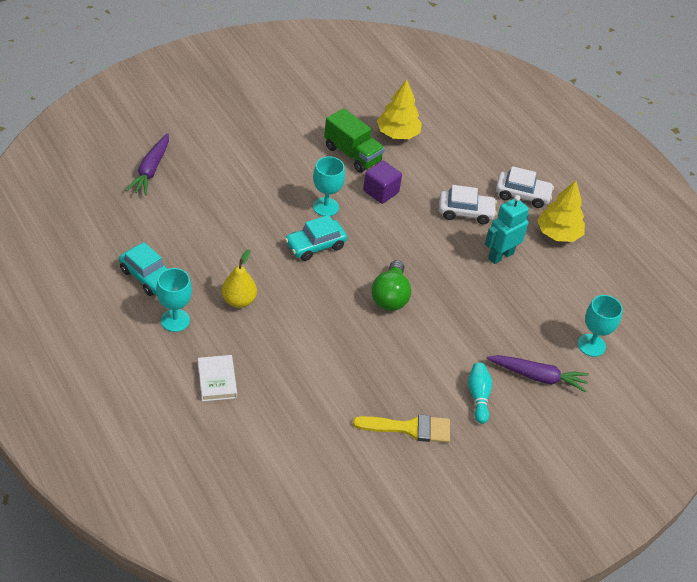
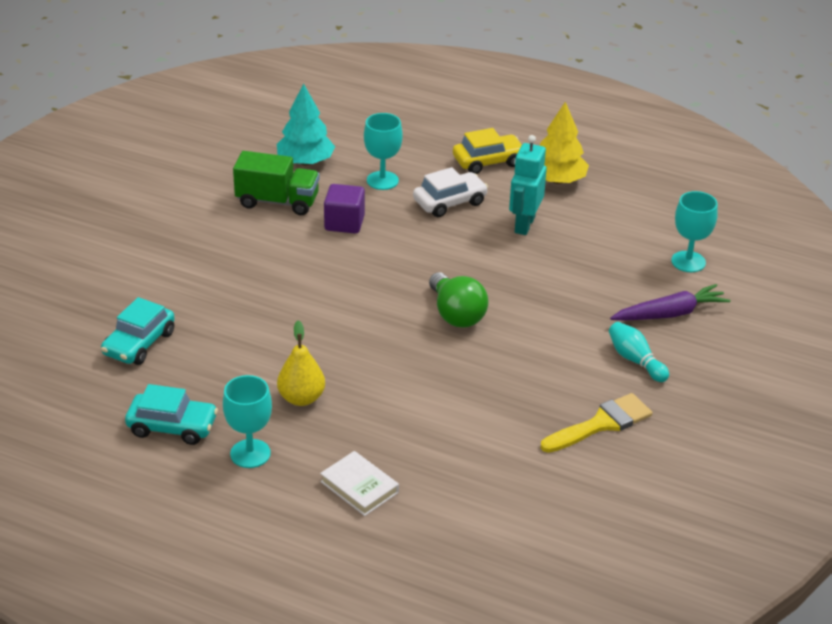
camera: 30 degrees left, 10 degrees down
(151, 170) = (62, 319): purple carrot -> none
(315, 245) = (328, 305): turquoise car -> turquoise car (139, 343)
(325, 207) = (301, 264): turquoise goblet -> turquoise goblet (382, 180)
(398, 134) = (305, 162): yellow tree -> turquoise tree
(522, 195) = (488, 161): white car -> yellow car

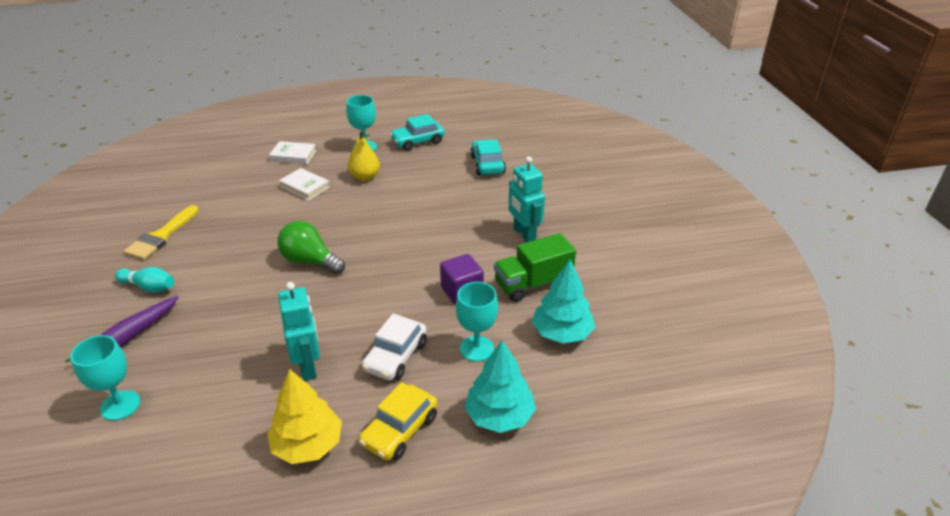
camera: 145 degrees right, 0 degrees up
(222, 245) = (524, 234): none -> turquoise robot
(387, 419) = (305, 187): none -> white book
(413, 140) = (499, 416): none -> turquoise tree

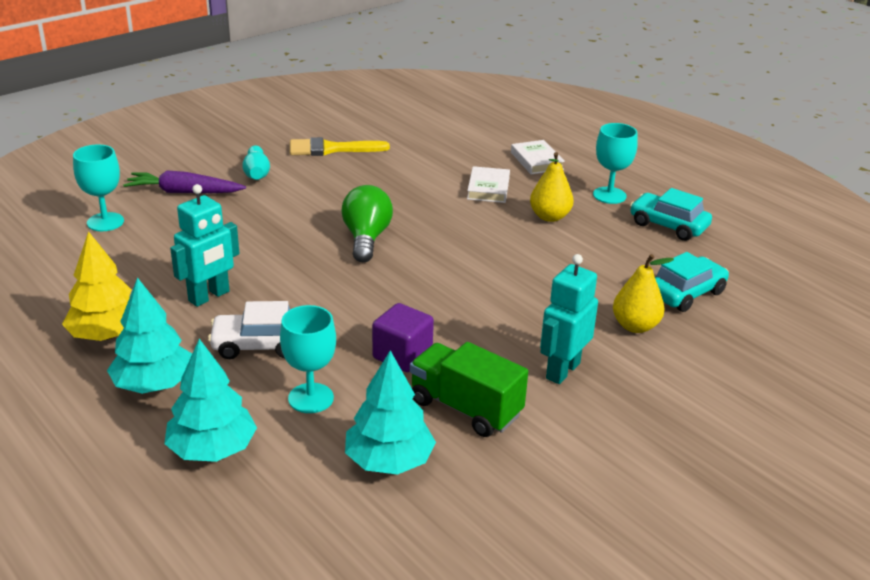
camera: 60 degrees right, 5 degrees down
(399, 430) = (154, 384): yellow car -> turquoise tree
(503, 193) = (635, 326): none -> yellow pear

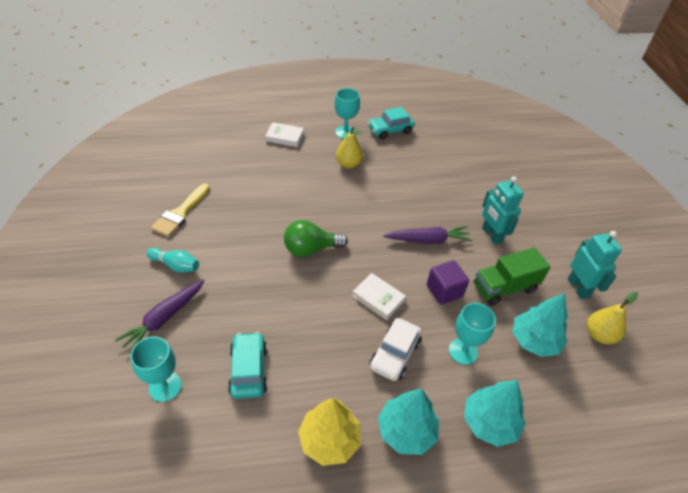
camera: 60 degrees left, 15 degrees up
(209, 296) = (321, 359): turquoise robot -> turquoise robot (578, 288)
(366, 238) = (311, 249): green light bulb -> green light bulb turned 45 degrees counterclockwise
(483, 317) = (428, 240): none -> purple carrot
(488, 188) = (298, 170): white book -> white book (378, 298)
(635, 326) = (469, 190): yellow pear -> yellow pear (599, 335)
(686, 293) = (453, 159): turquoise car -> turquoise car (248, 370)

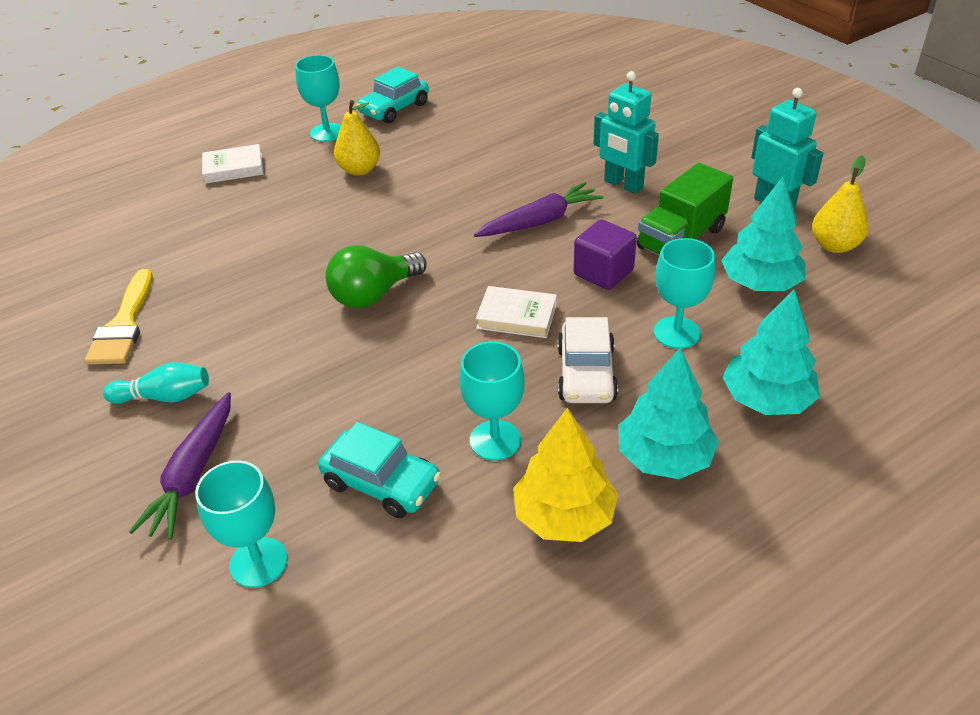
camera: 20 degrees left, 5 degrees down
(248, 370) = (381, 483): turquoise car -> turquoise car turned 150 degrees clockwise
(321, 373) = (495, 440): none -> turquoise goblet

